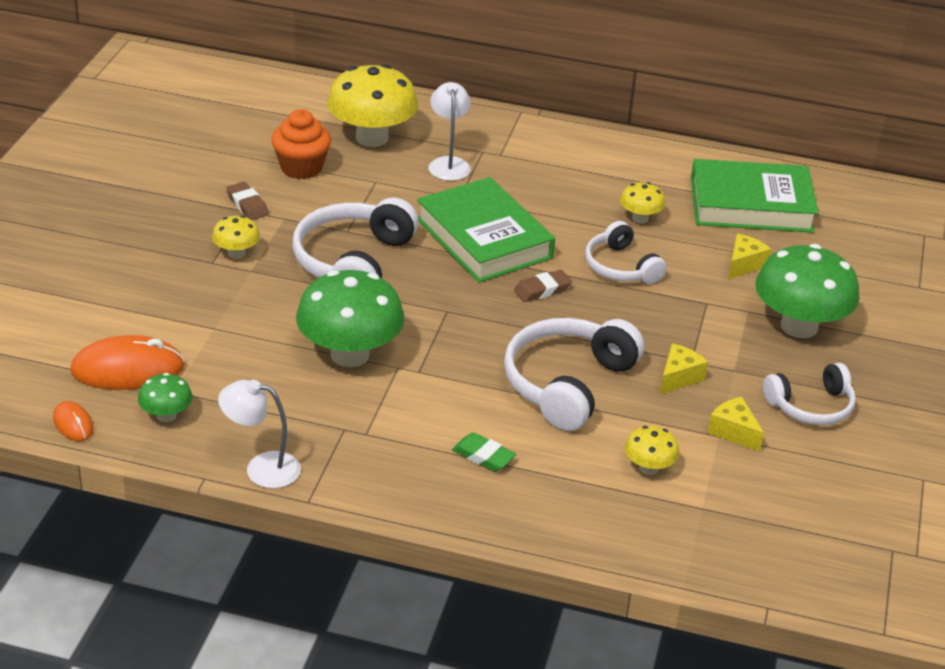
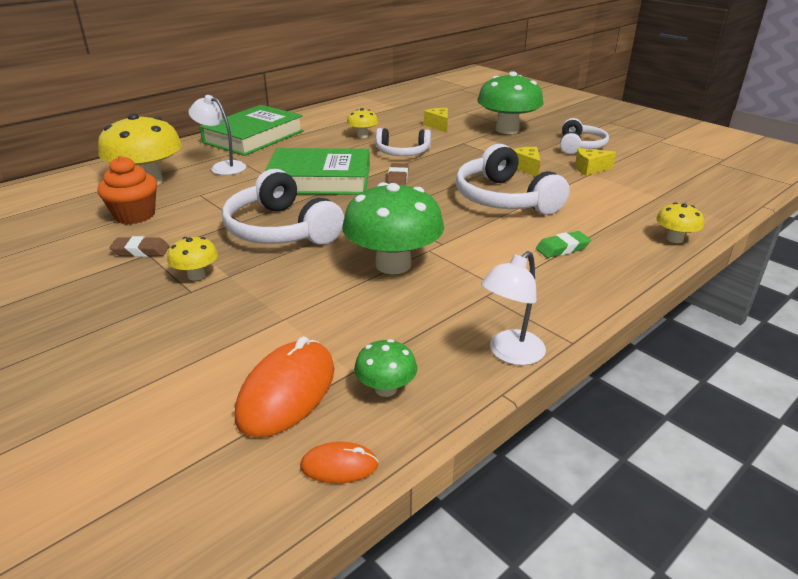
camera: 55 degrees left, 5 degrees down
(649, 468) = (610, 200): yellow mushroom -> yellow mushroom (674, 239)
(751, 205) = (388, 110): green book -> green book (254, 137)

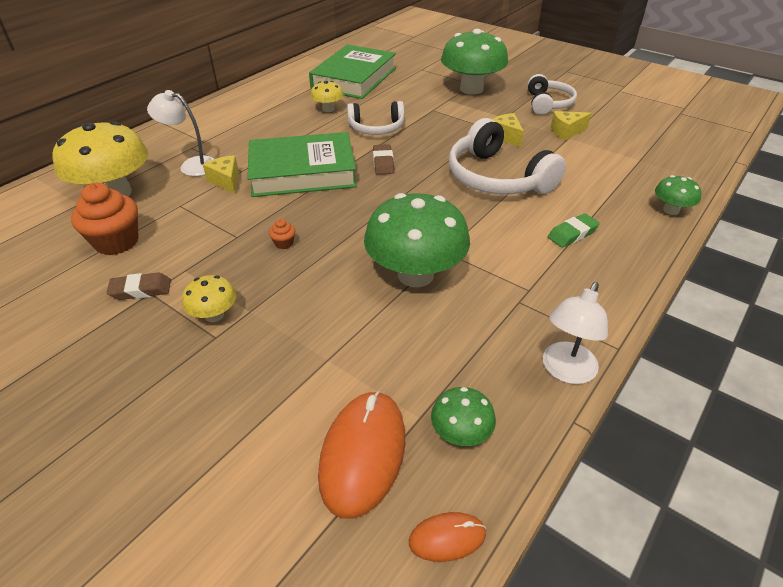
camera: 10 degrees left, 10 degrees up
(254, 137) = (212, 121): green book -> green book (354, 78)
(280, 230) = (284, 243): white headphones -> orange cupcake
(438, 126) = (402, 90): yellow cheese -> yellow cheese (226, 181)
(674, 239) = (671, 210): yellow mushroom -> green mushroom

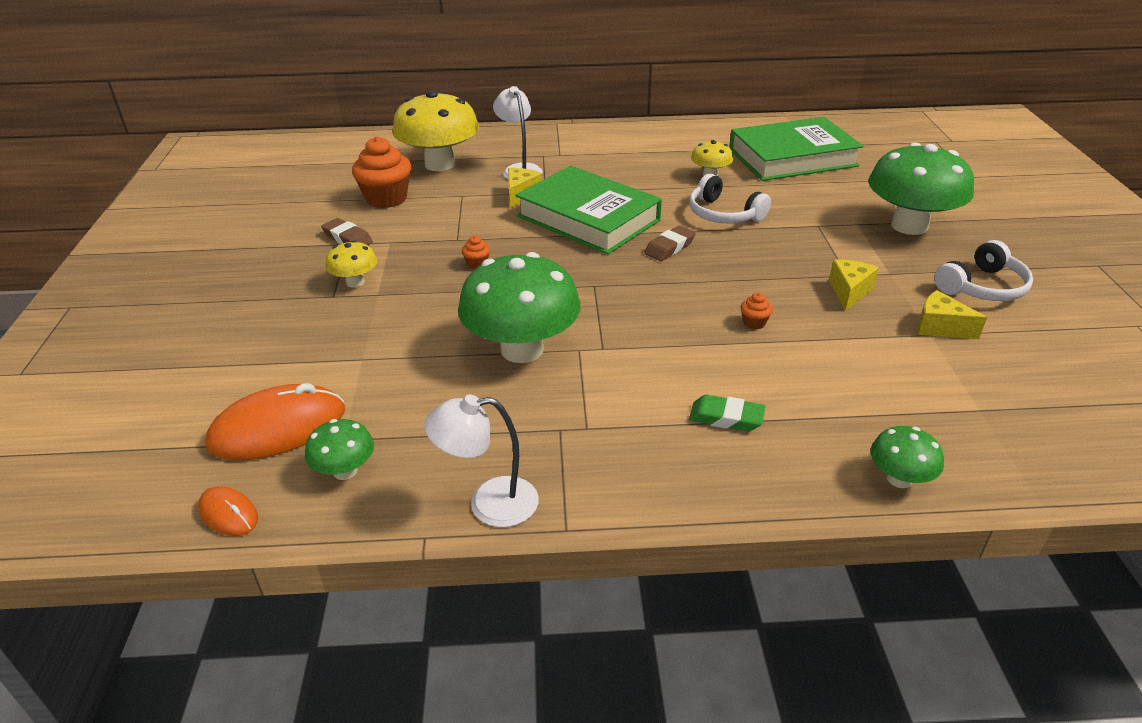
camera: 50 degrees right, 5 degrees down
(497, 178) = (754, 323): white headphones -> orange cupcake

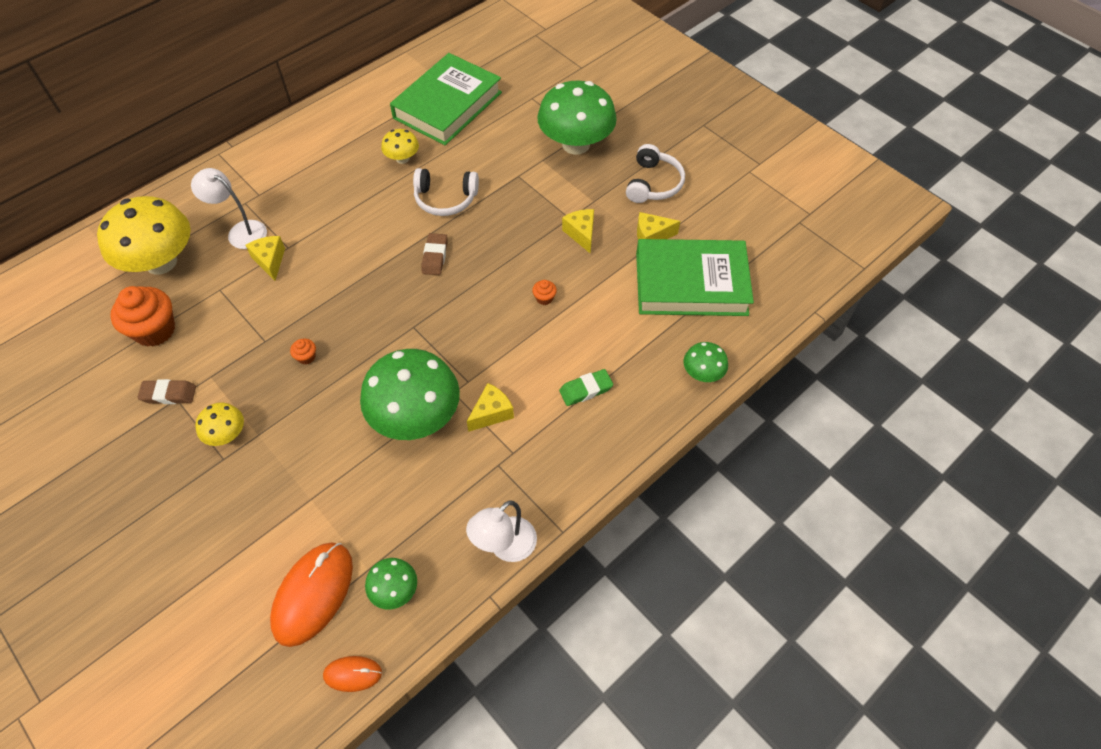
camera: 40 degrees left, 20 degrees up
(588, 218) = (349, 259): green book -> green book (691, 283)
(599, 384) = (491, 413): none -> yellow cheese

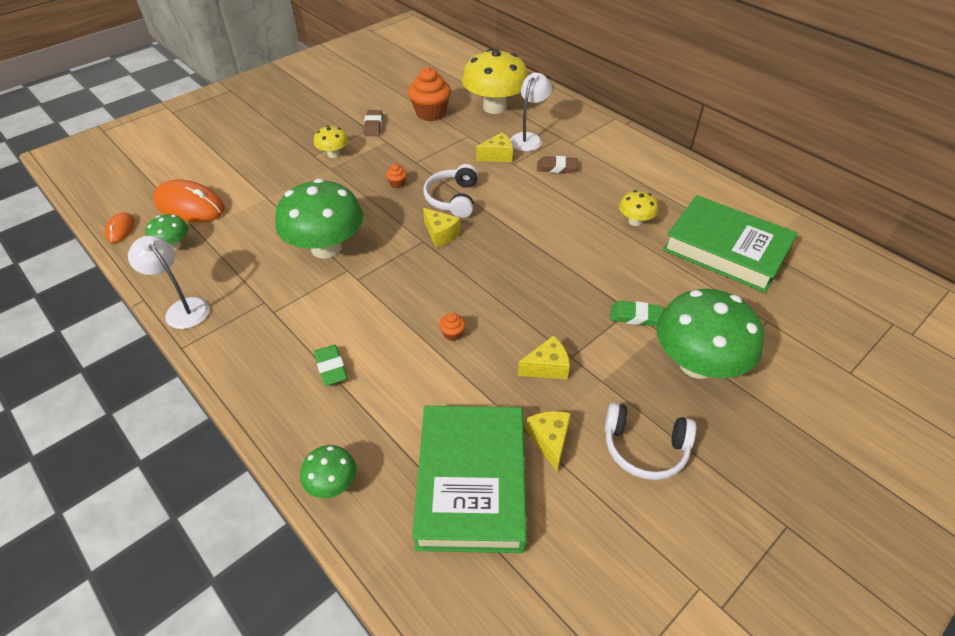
camera: 90 degrees right, 10 degrees down
(435, 257) = (506, 250): brown eraser -> brown eraser (556, 168)
(445, 199) = (584, 254): white headphones -> white headphones (452, 199)
(491, 413) = (319, 296): yellow cheese -> yellow cheese (441, 234)
(525, 173) = (635, 316): none -> green eraser

